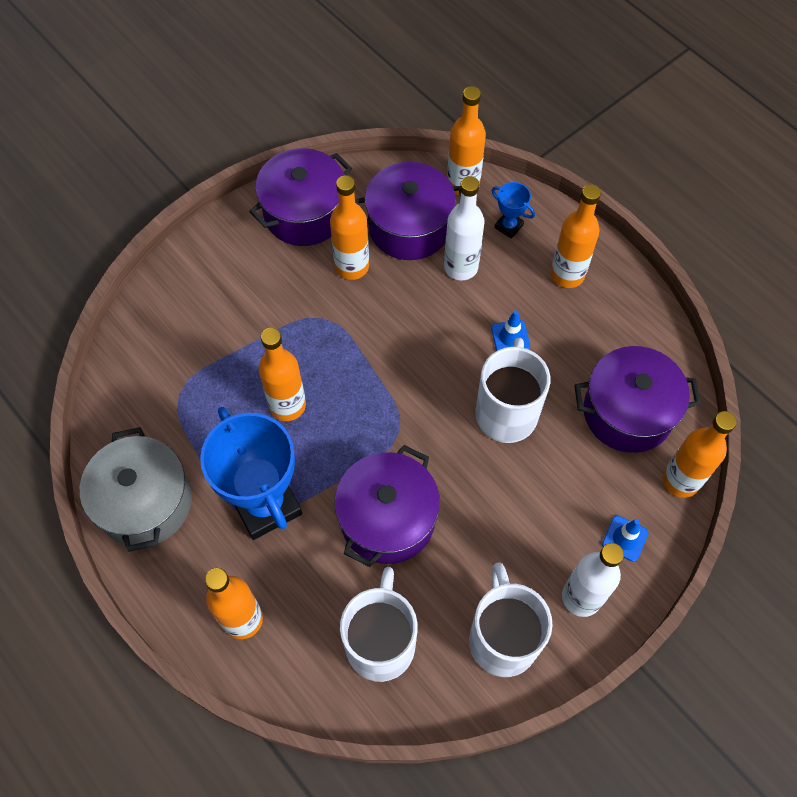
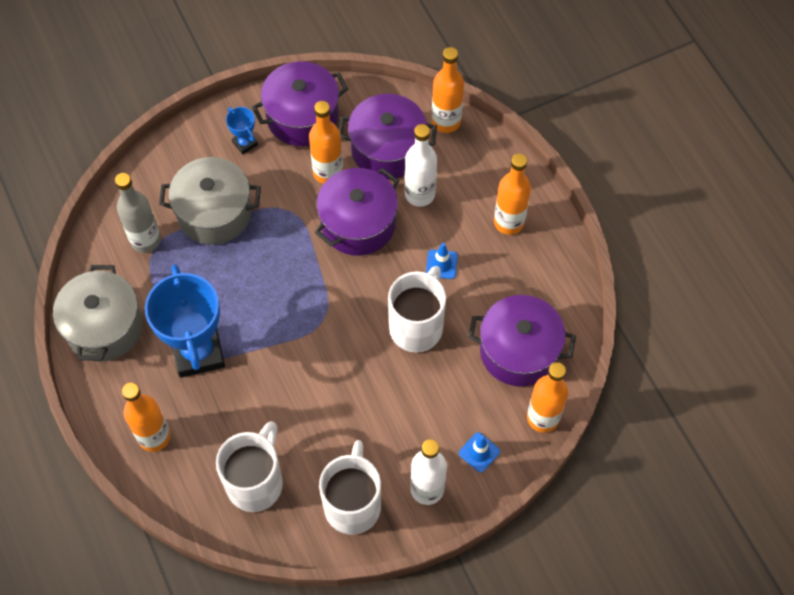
camera: 15 degrees right, 0 degrees up
(166, 390) = (145, 240): none -> grey bottle
(237, 340) = (214, 213): none -> grey pot
(287, 405) = (239, 277): orange bottle -> none
(387, 519) = (291, 388): purple pot -> purple pot (358, 223)
(509, 226) = (473, 168): blue trophy -> blue trophy (245, 143)

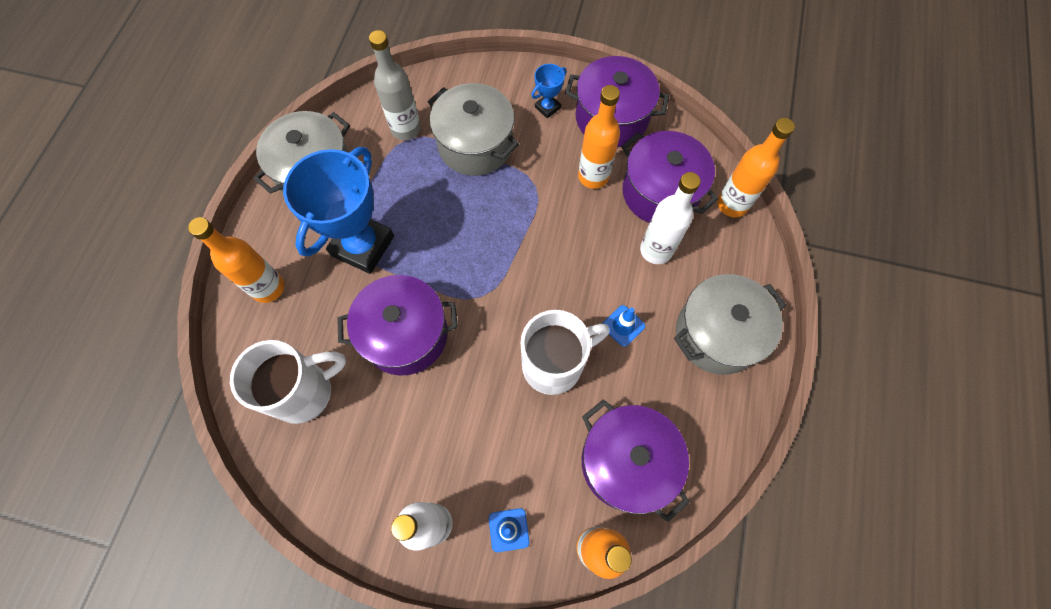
camera: 40 degrees right, 5 degrees up
(245, 143) = (547, 108): blue trophy -> blue trophy turned 45 degrees clockwise
(353, 504) = (360, 481): white mug -> none
(358, 223) = (581, 237): purple pot -> purple pot (405, 335)
(509, 222) = (717, 334): orange bottle -> grey pot

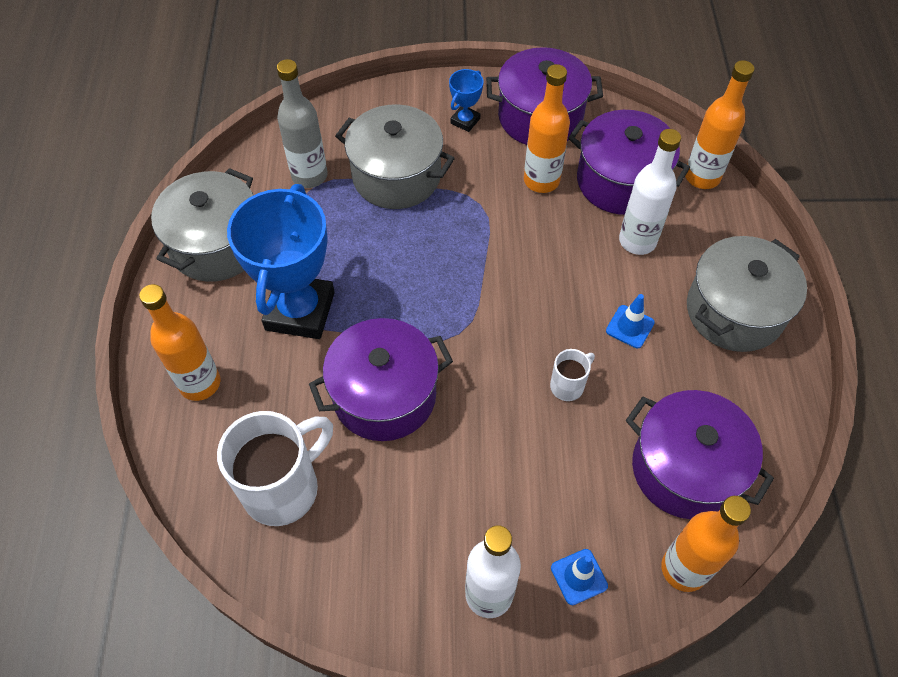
camera: 15 degrees left, 10 degrees down
(554, 364) = (568, 385): white mug -> white mug, size x0.48

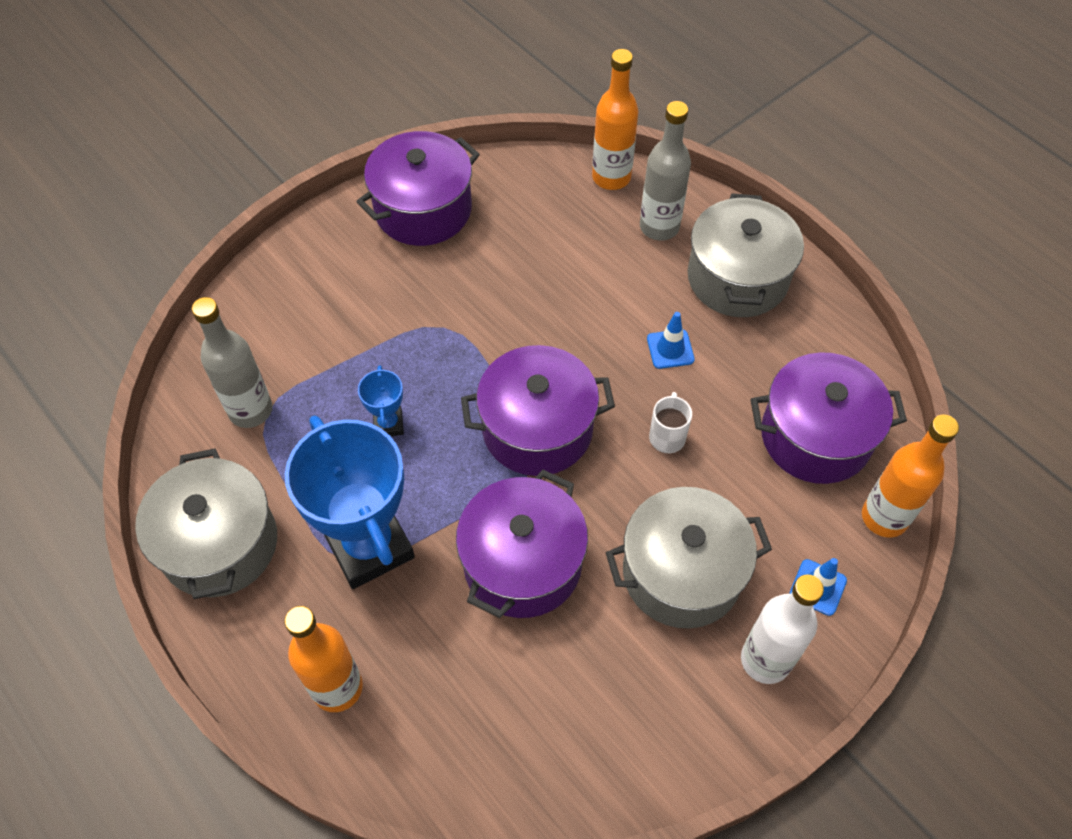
camera: 40 degrees left, 0 degrees up
(283, 488) = (512, 717): white mug -> none
(396, 176) = (339, 353): grey pot -> grey pot (682, 573)
(465, 121) = (355, 257): blue trophy -> blue trophy (388, 424)
(541, 180) = (479, 269): orange bottle -> none
(620, 181) = (548, 225): purple pot -> purple pot (537, 429)
(637, 241) = (609, 269): white bottle -> none
(706, 235) = (659, 227): none -> grey bottle

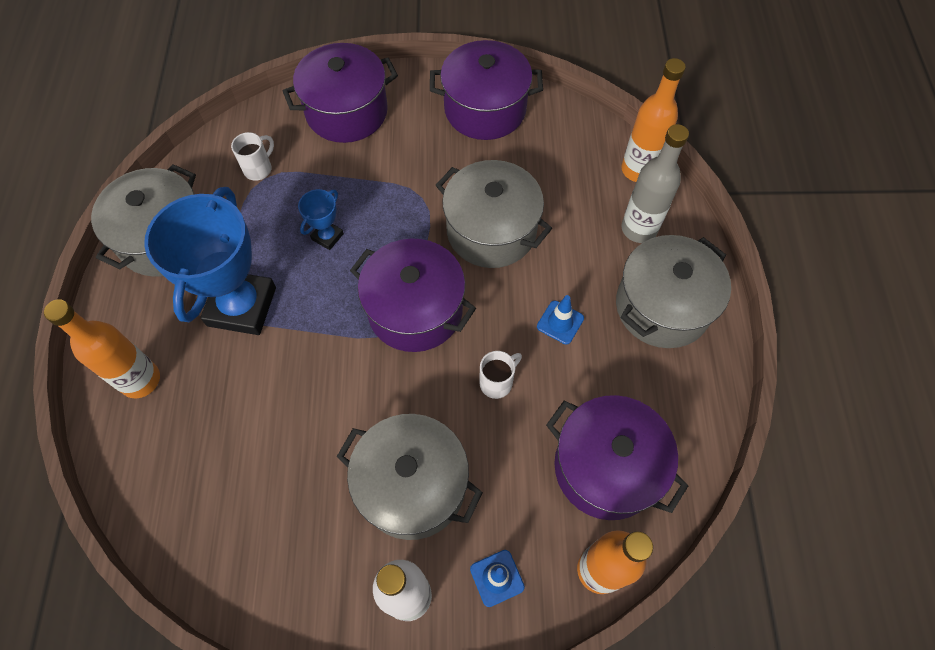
camera: 40 degrees right, 5 degrees up
(250, 410) = (259, 169): grey bottle -> white mug
(522, 563) = (318, 392): purple pot -> purple pot (347, 112)
(536, 313) = (491, 231): none -> grey pot

